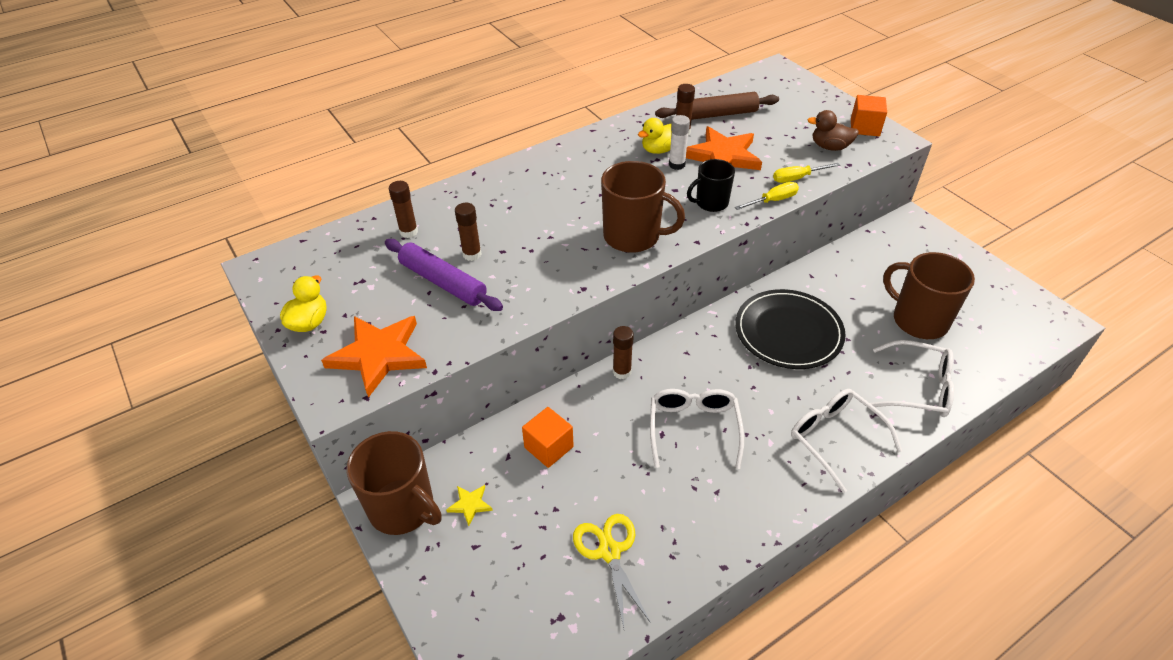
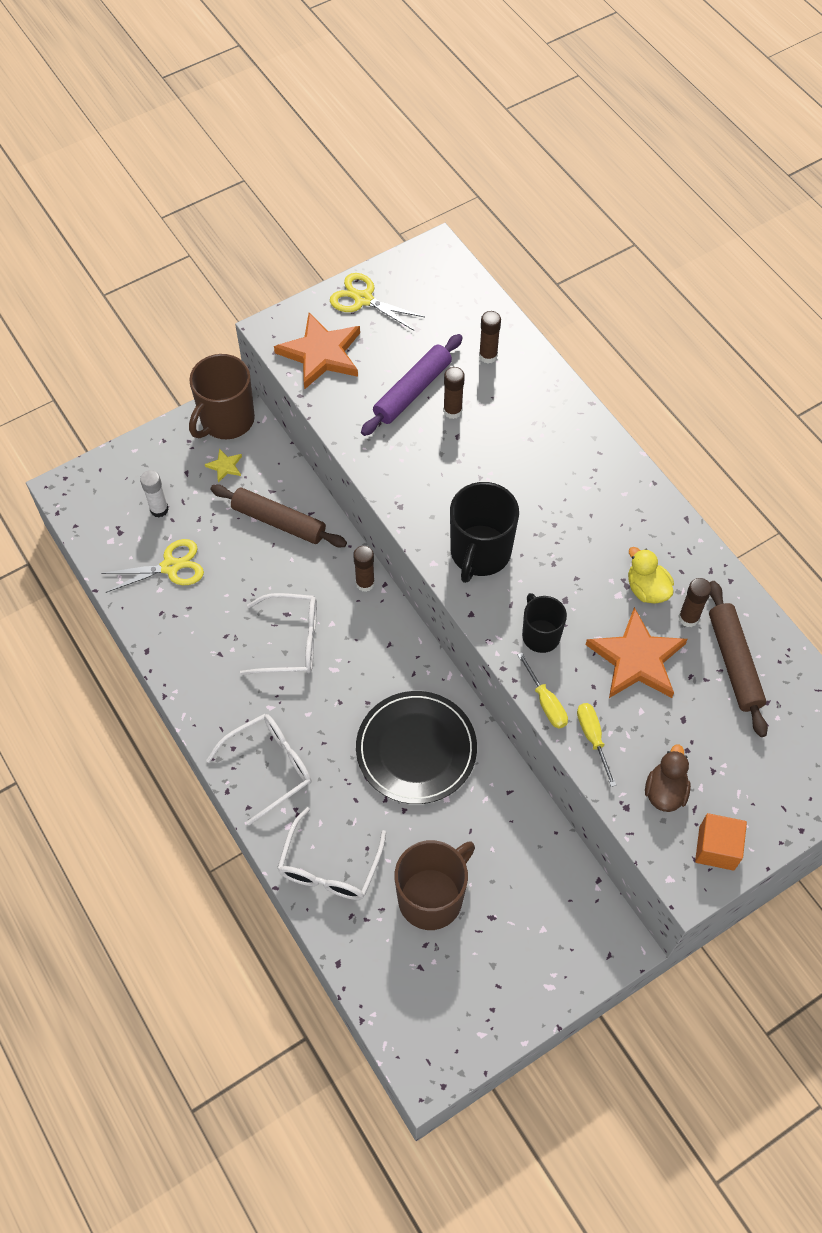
camera: 90 degrees right, 15 degrees up
(309, 322) = (363, 299): yellow duck -> yellow scissors
(548, 447) = (278, 522): orange cube -> brown rolling pin
(633, 236) = (480, 553): brown mug -> black mug
(677, 165) = (615, 606): white glue stick -> white glue stick (159, 509)

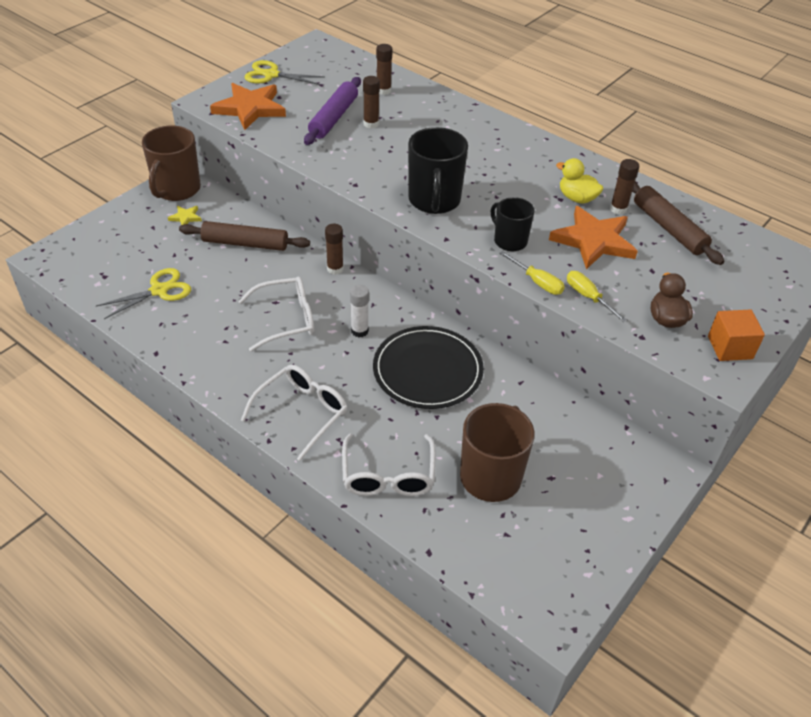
camera: 20 degrees left, 15 degrees down
(159, 509) = (136, 255): white glue stick -> white glue stick (359, 331)

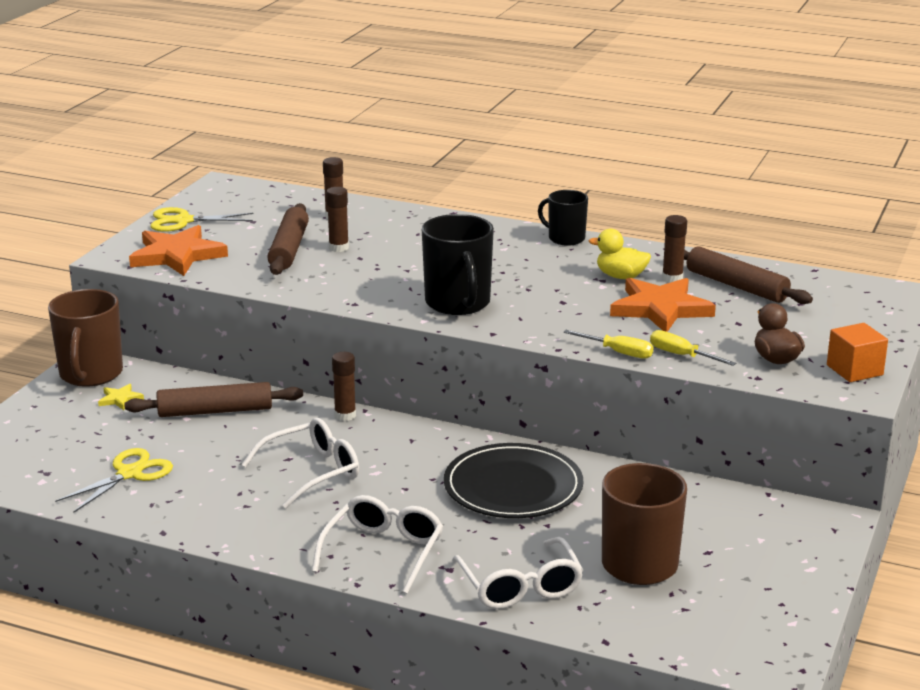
camera: 15 degrees left, 20 degrees down
(333, 118) = (289, 249): purple rolling pin -> brown rolling pin
(359, 331) = (410, 466): white glue stick -> none
(509, 241) = (566, 324): black mug -> black mug (565, 238)

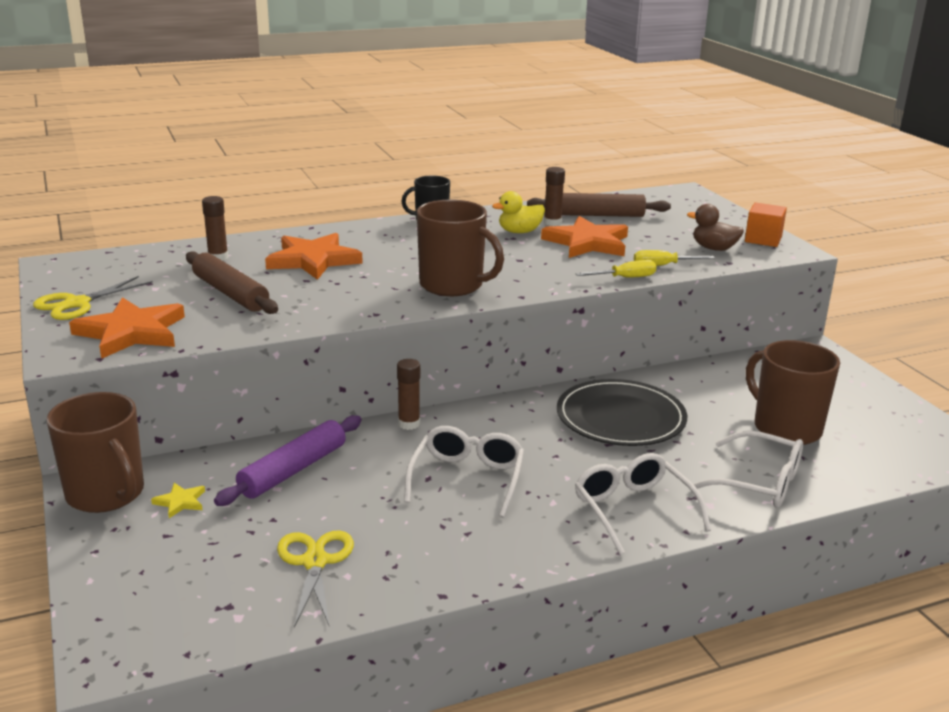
camera: 45 degrees left, 0 degrees up
(215, 411) = (293, 470): brown rolling pin -> purple rolling pin
(338, 248) = (273, 279): brown glue stick -> none
(397, 243) = (313, 260): none -> orange star
(458, 303) = (453, 285): black mug -> brown mug

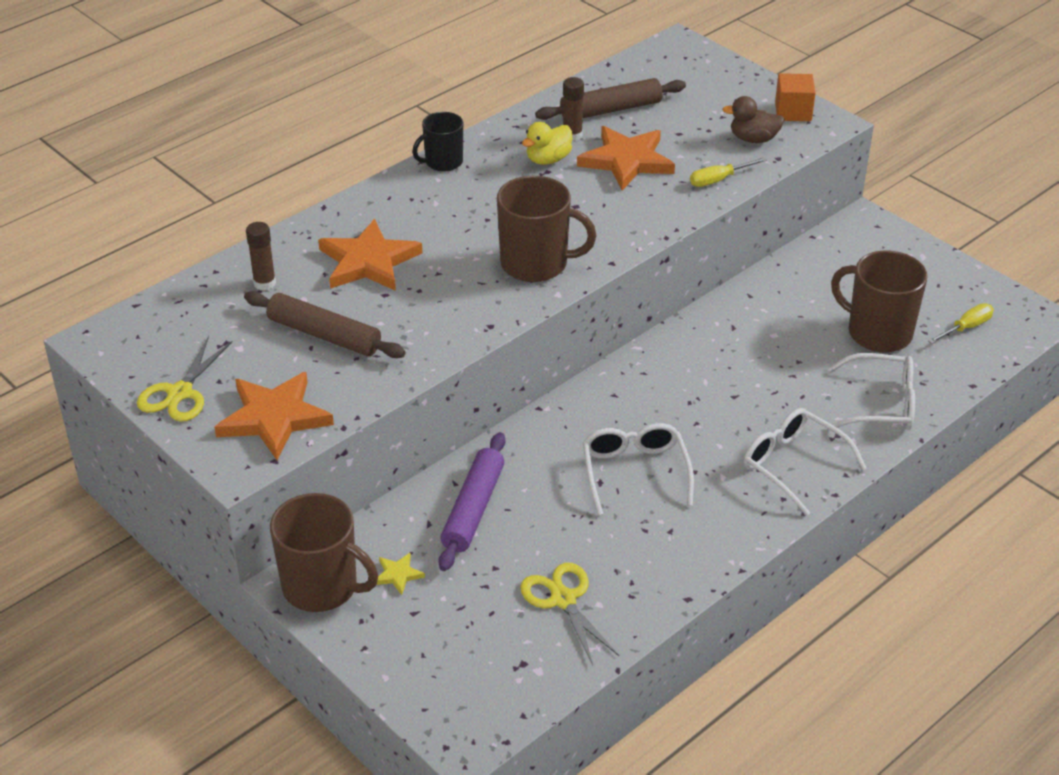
camera: 20 degrees left, 15 degrees up
(409, 424) = (542, 423): brown glue stick -> none
(620, 418) = (729, 360): black plate -> none
(625, 278) = (693, 208): yellow screwdriver -> yellow screwdriver (966, 328)

